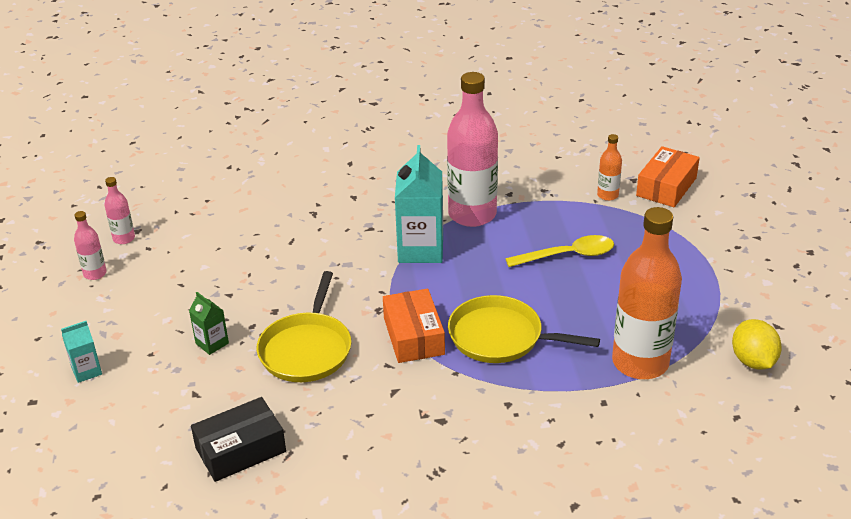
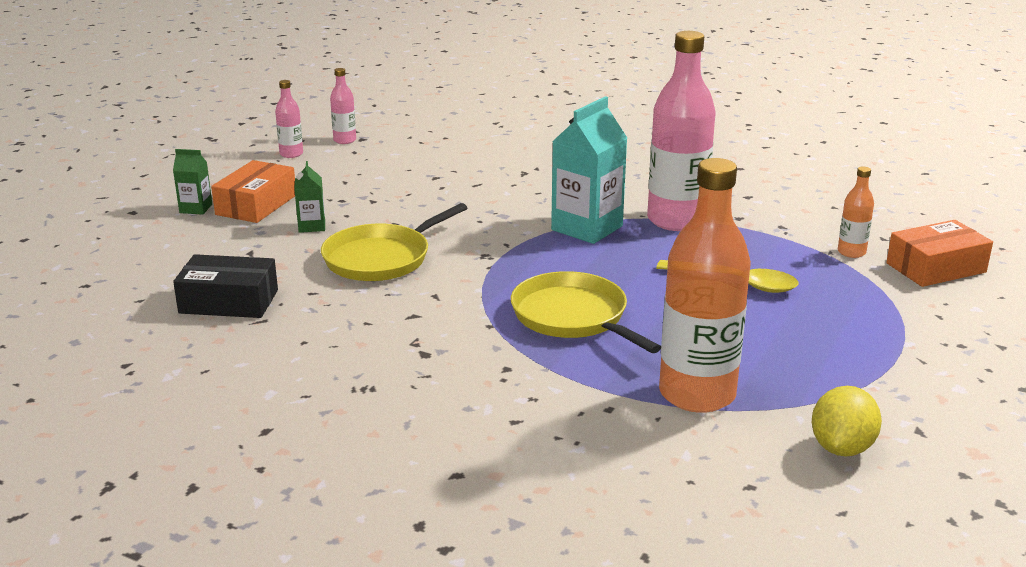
camera: 35 degrees right, 10 degrees down
(86, 371) = (196, 208): turquoise carton -> green carton
(414, 336) = (489, 285): orange box -> orange box (256, 205)

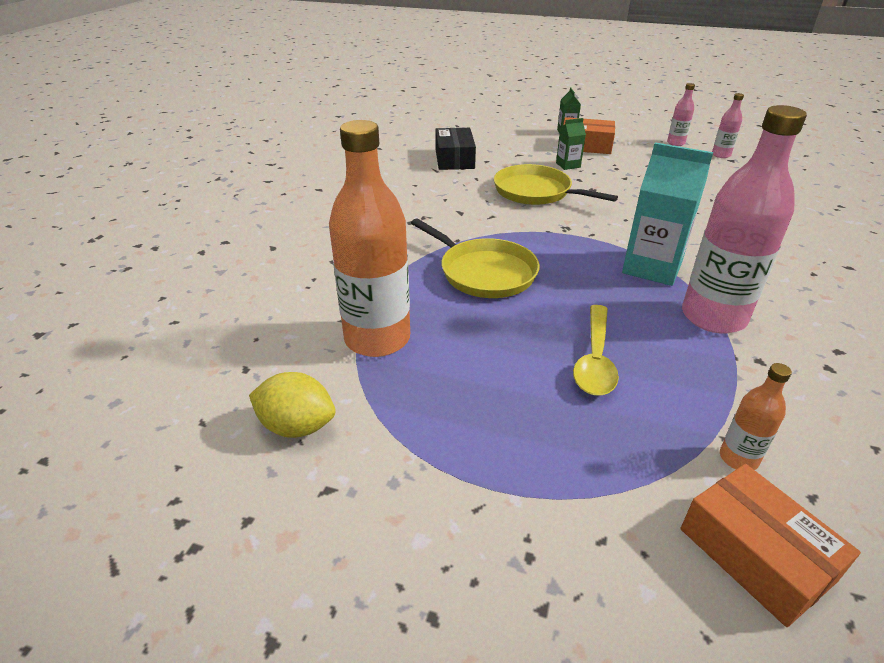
camera: 80 degrees right, 10 degrees up
(573, 317) = (484, 272): yellow pan -> yellow pan turned 90 degrees clockwise

